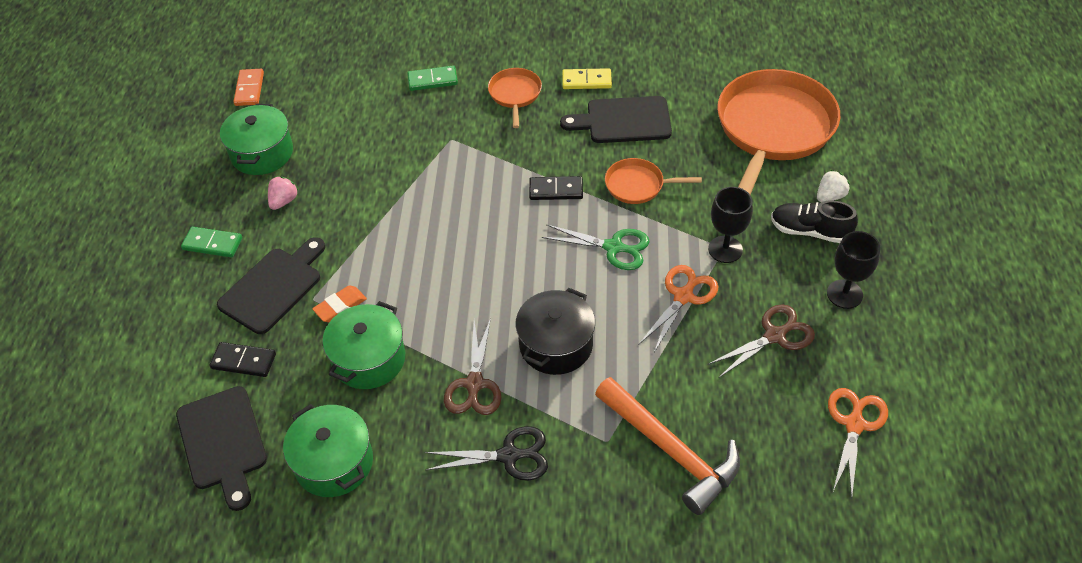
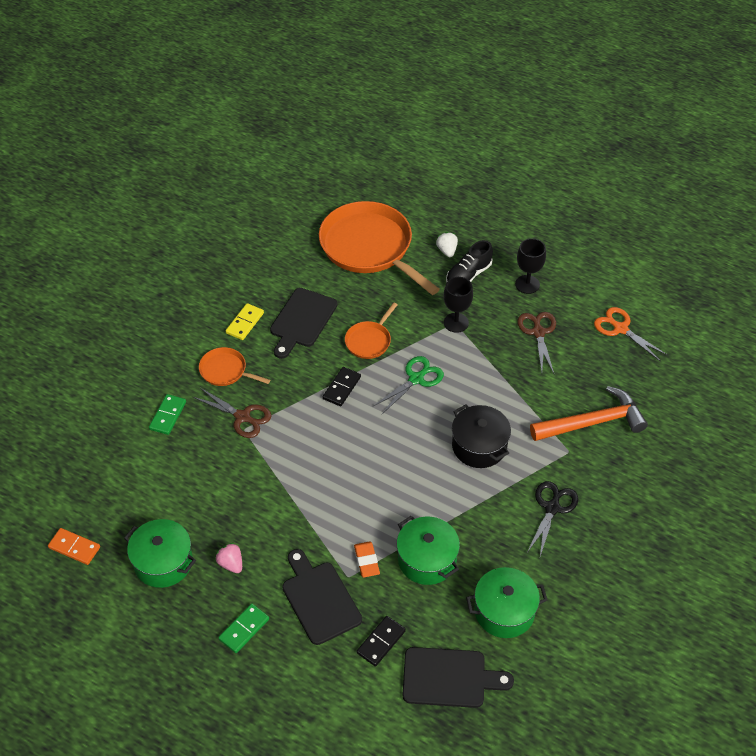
camera: 65 degrees left, 0 degrees up
(474, 384) = (485, 504): brown scissors -> brown scissors (242, 417)
(683, 296) = (481, 362): orange scissors -> none

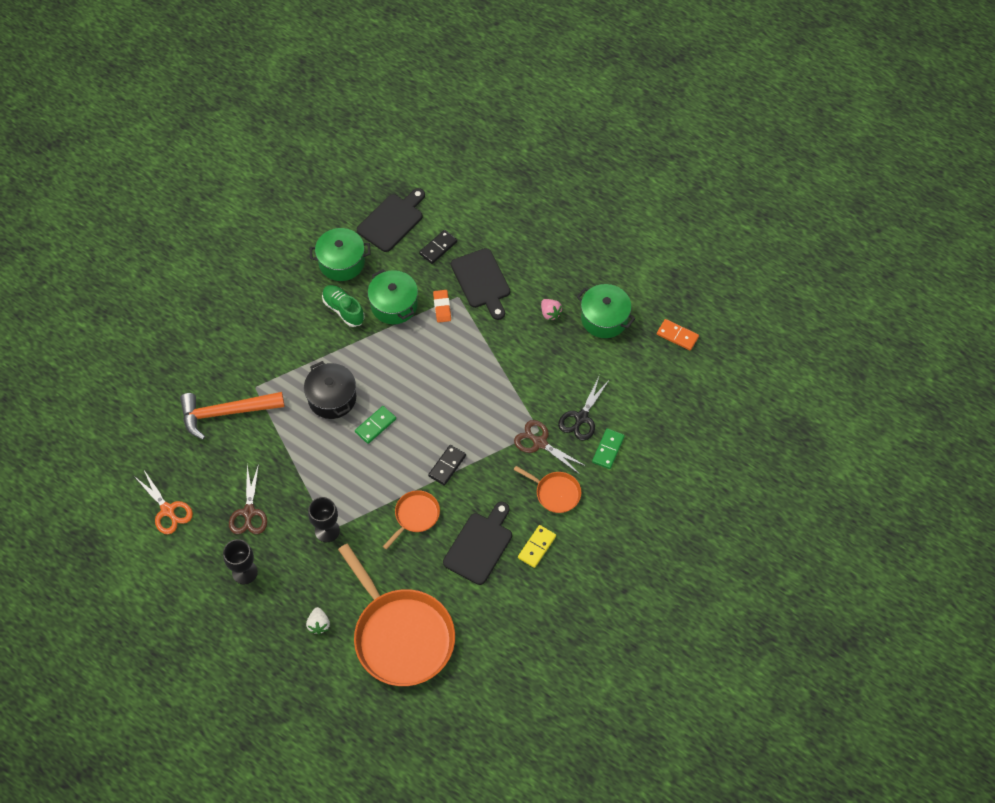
camera: 175 degrees left, 10 degrees up
(244, 629) = (540, 264): green domino -> green domino (375, 425)
(416, 379) = (376, 470): green scissors -> none
(449, 678) = (392, 221): black cutting board -> black cutting board turned 120 degrees clockwise
(468, 275) = (302, 590): black shoe -> none
(488, 548) = (343, 310): none -> green shoe
(552, 508) = (283, 338): black scissors -> black scissors (581, 417)

